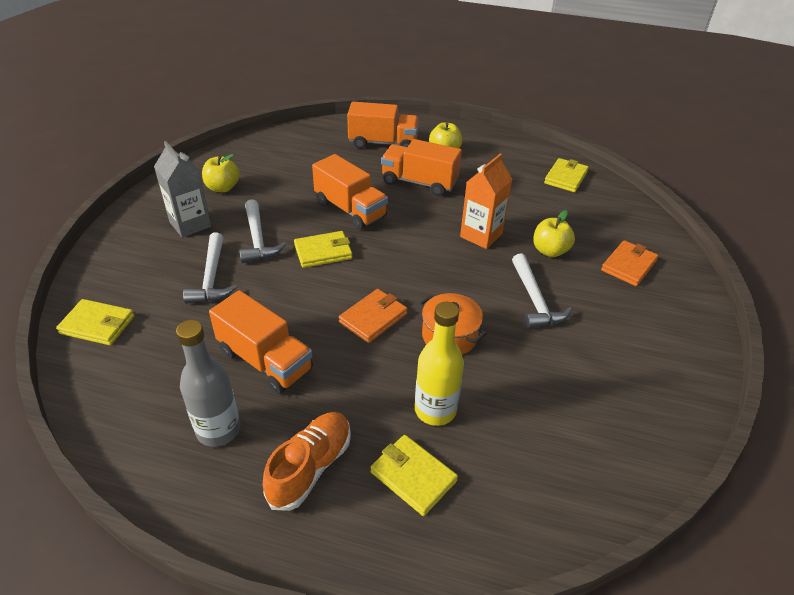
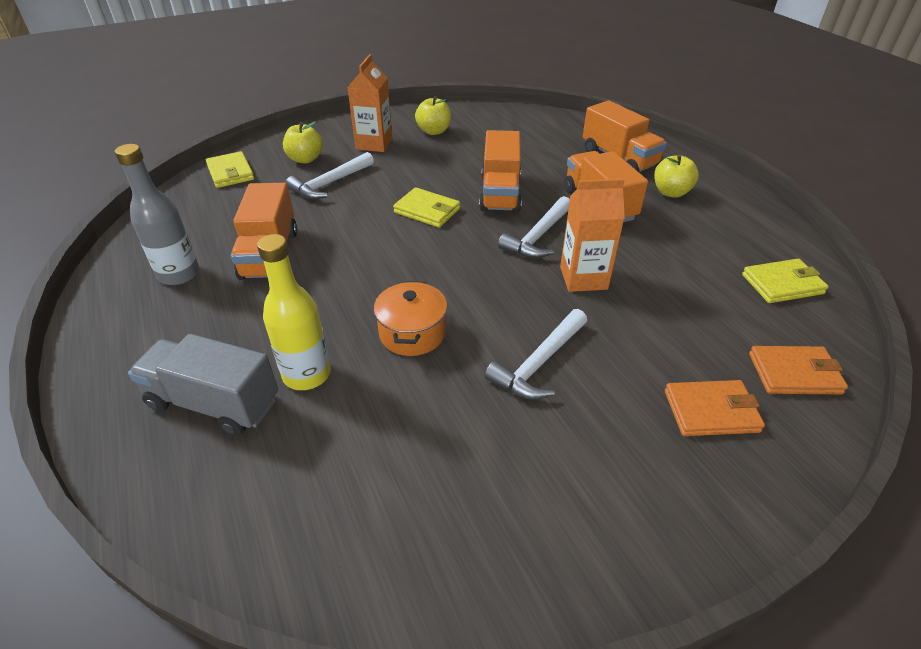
camera: 50 degrees right, 0 degrees up
(190, 224) = (374, 144): grey carton -> orange carton
(258, 239) = (398, 176): white hammer -> white hammer (538, 237)
(310, 467) = (178, 339): orange shoe -> none
(373, 318) = (381, 278): orange wallet -> orange wallet (794, 373)
(413, 476) = (214, 403): yellow wallet -> grey truck
(550, 251) = (635, 335): yellow apple -> yellow apple (305, 159)

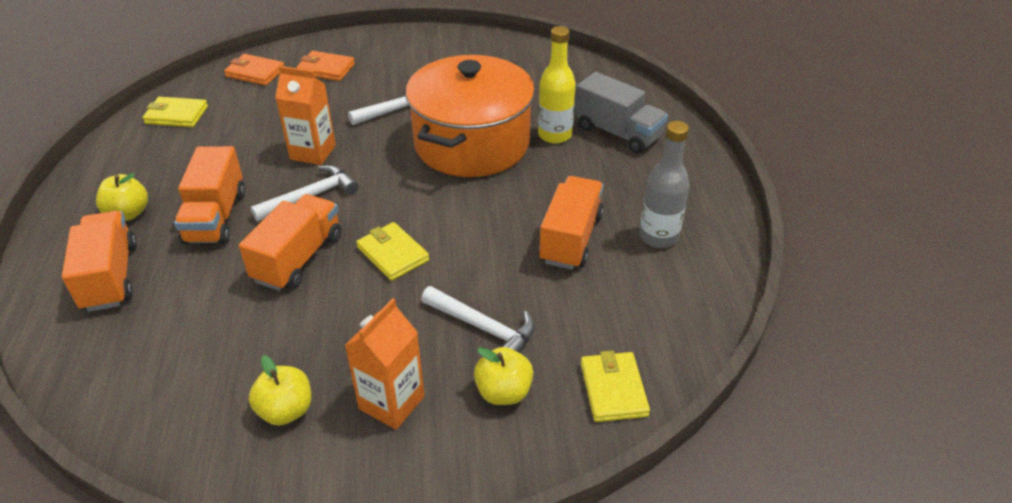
camera: 160 degrees left, 0 degrees up
(330, 183) = (484, 328): white hammer -> white hammer turned 60 degrees clockwise
(412, 333) = (472, 143): orange pot -> orange pot, size x2.25

